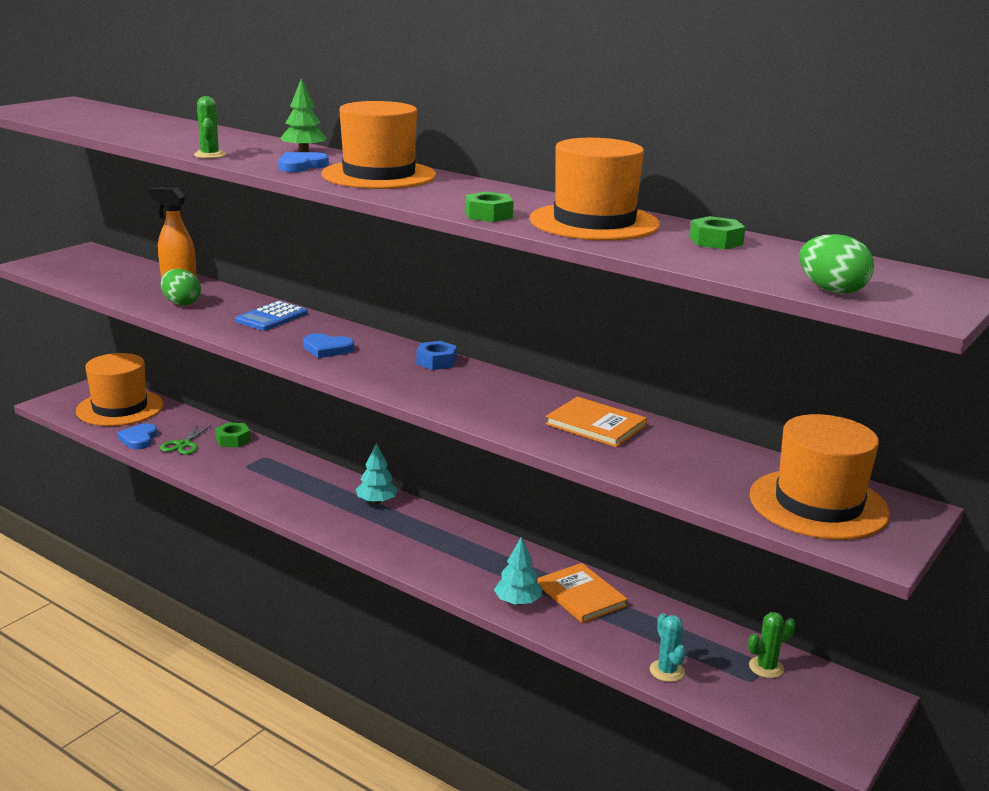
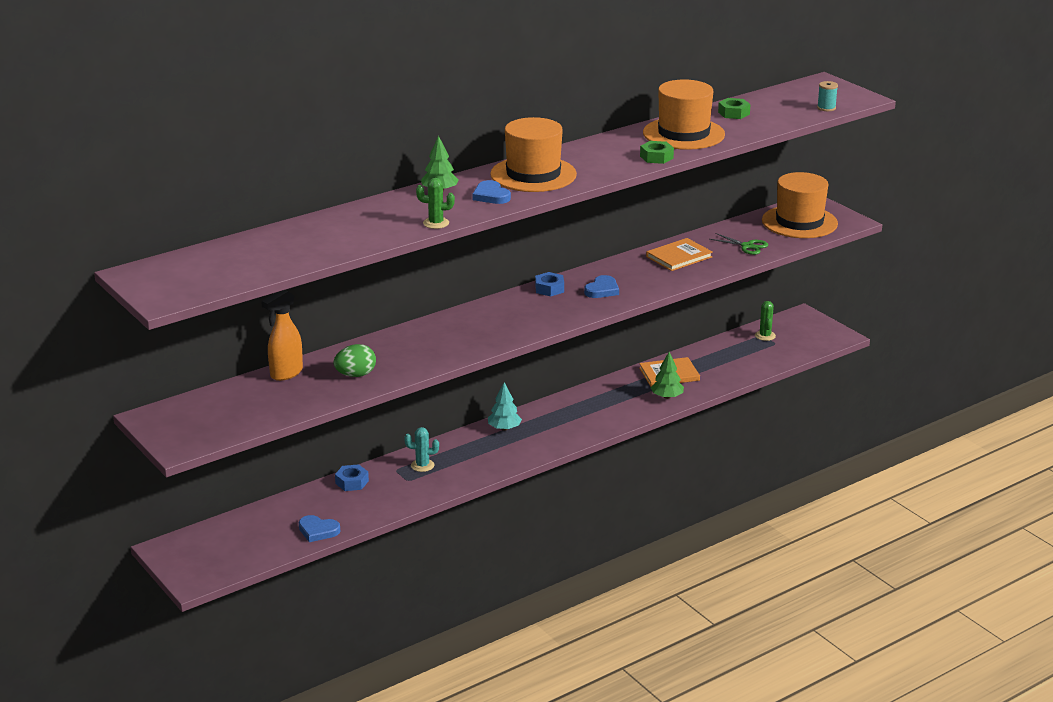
camera: 70 degrees left, 5 degrees up
(120, 408) = (237, 539): orange hat -> none
(183, 444) = (345, 508): green scissors -> green scissors (747, 246)
(233, 440) = (352, 482): green nut -> blue nut
(271, 317) = (417, 339): blue calculator -> none
(327, 349) = (502, 324): blue heart -> blue heart (602, 290)
(517, 602) = (667, 397): turquoise tree -> green tree
(667, 671) = (757, 365): turquoise cactus -> turquoise cactus (422, 465)
(831, 290) = (826, 108): green egg -> turquoise spool

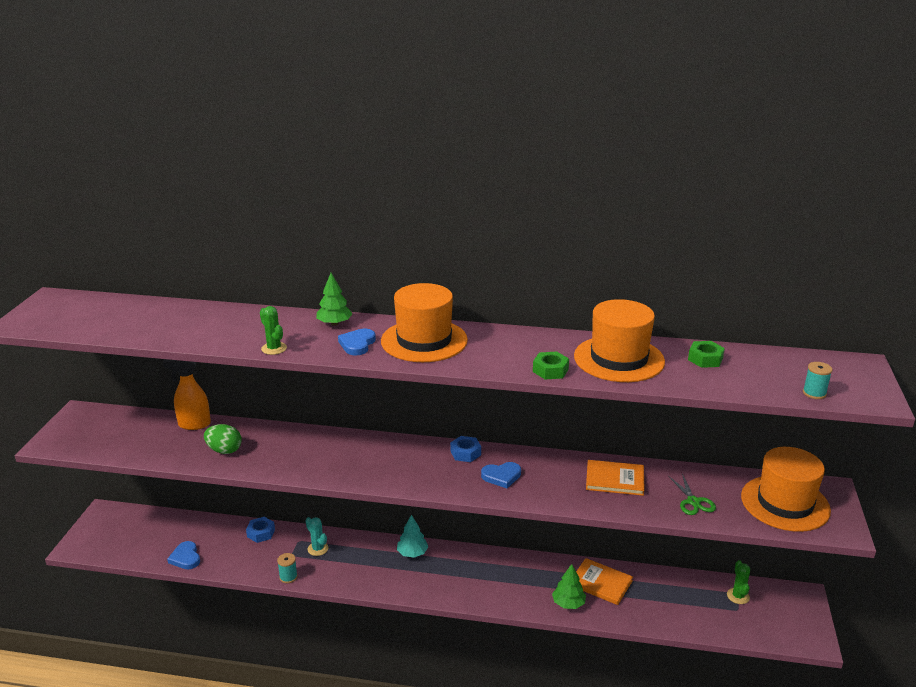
camera: 45 degrees right, 0 degrees up
(433, 493) = (288, 577): none -> turquoise spool
(765, 336) = (738, 596): green cactus -> green cactus turned 45 degrees counterclockwise

